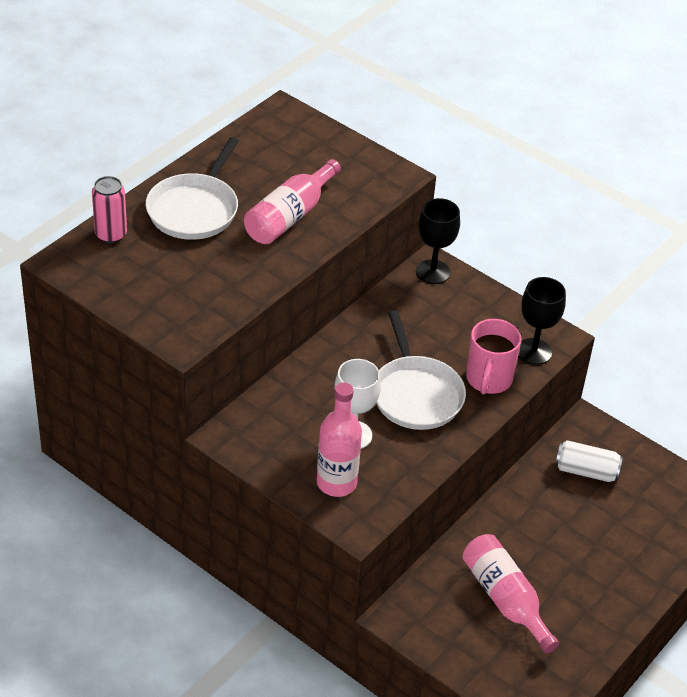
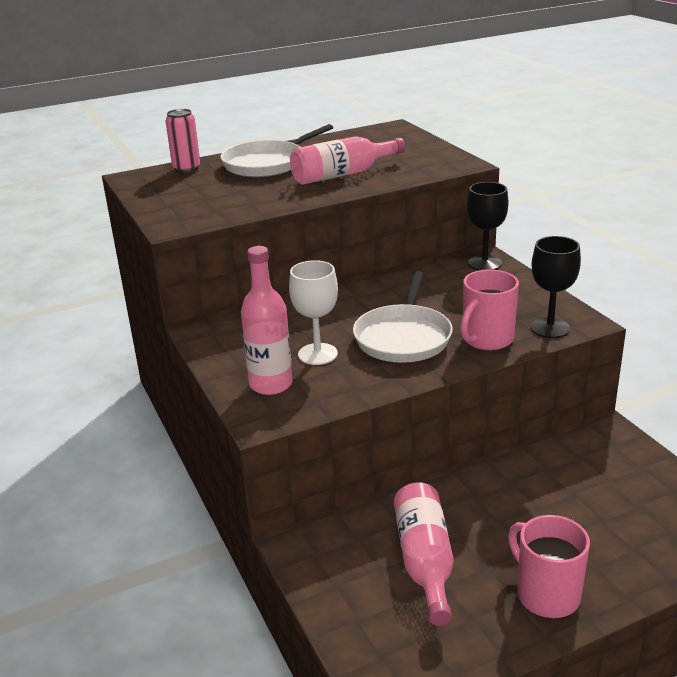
camera: 30 degrees right, 15 degrees down
(586, 471) = (587, 469): white can -> none
(606, 600) = (546, 594): none -> pink mug

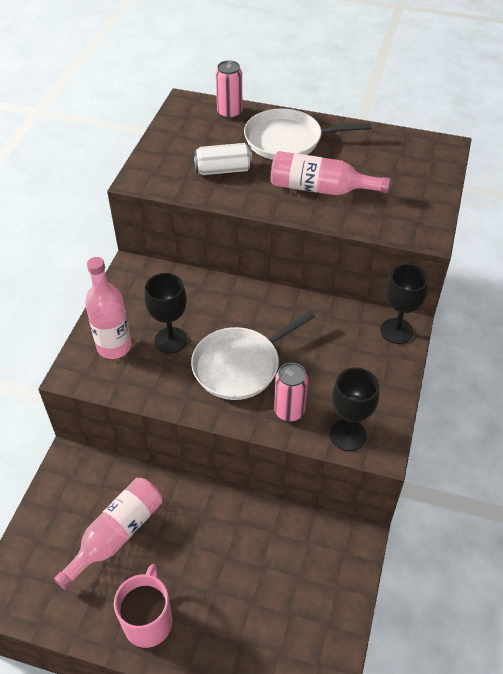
camera: 40 degrees right, 20 degrees up
(242, 195) = (223, 170): none -> white can
(317, 354) = (171, 340): white goblet -> black goblet
(486, 339) = (289, 411): pink mug -> pink can

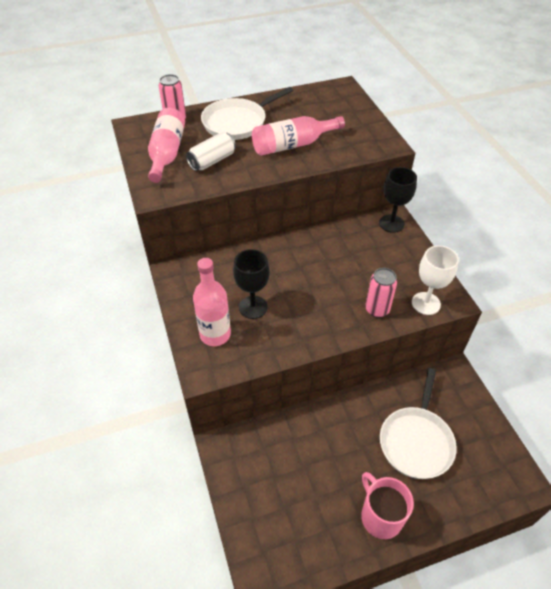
camera: 35 degrees left, 0 degrees up
(116, 535) = (305, 474): pink bottle -> pink bottle (167, 153)
(240, 366) = (317, 298): white pan -> white pan (416, 441)
(348, 435) = (426, 303): black goblet -> white goblet

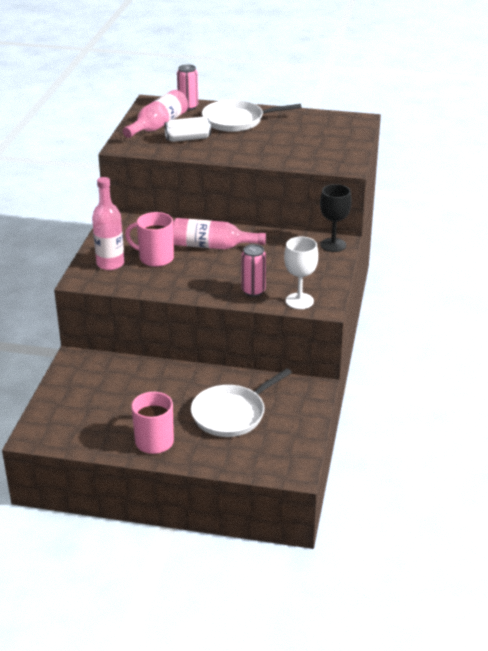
camera: 30 degrees right, 15 degrees down
(253, 307) = (155, 258): black goblet -> pink mug
(292, 145) = (264, 146): pink bottle -> pink bottle (212, 246)

